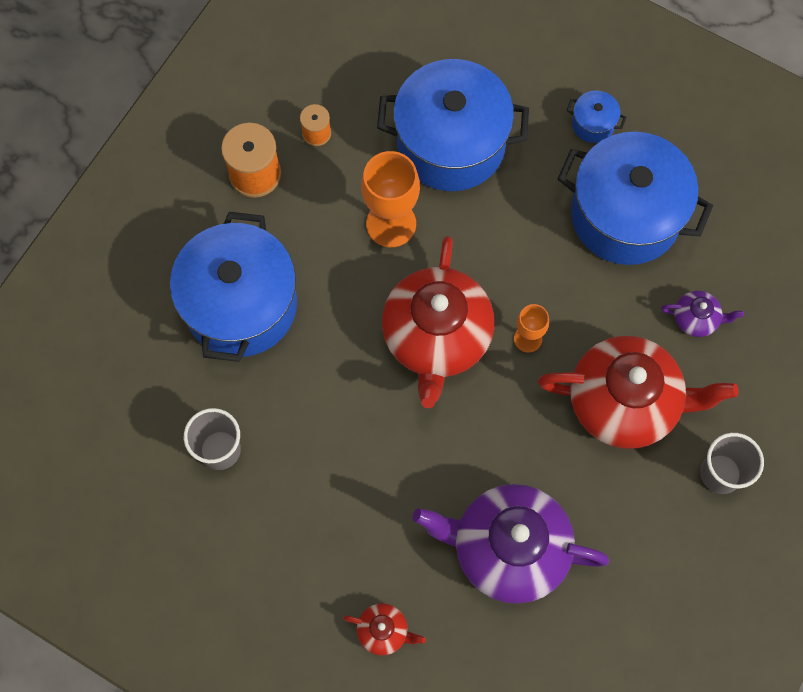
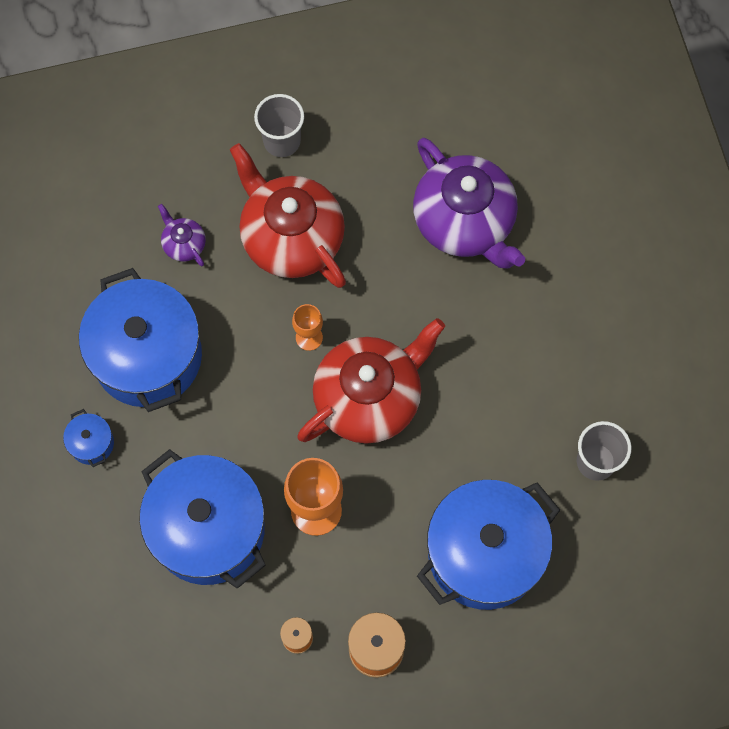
camera: 135 degrees left, 0 degrees up
(383, 631) = (594, 247): red teapot -> none

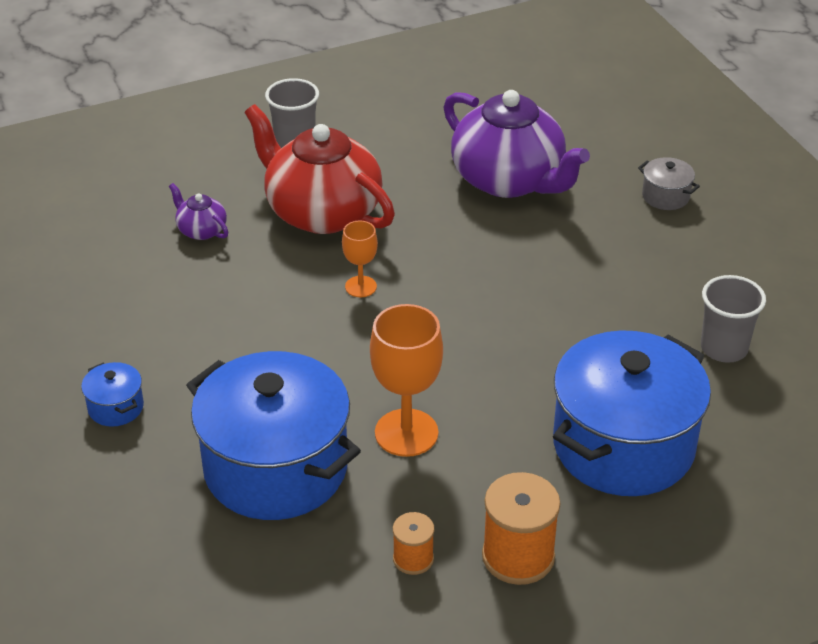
camera: 10 degrees left, 30 degrees down
(147, 356) = (174, 324): blue pot -> none
(369, 397) = (444, 327): red teapot -> none
(599, 266) = (665, 196): none -> grey pot

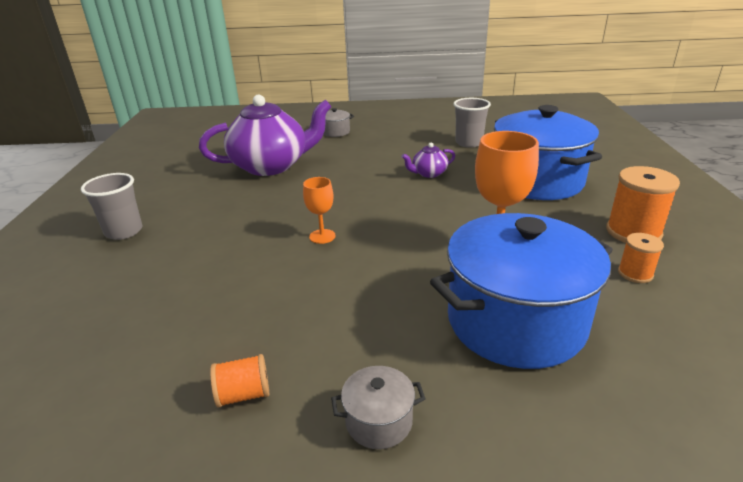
camera: 65 degrees left, 10 degrees down
(114, 325) = (244, 394): none -> orange spool
(115, 407) = (379, 421): blue pot -> grey pot
(201, 230) = (167, 301): purple teapot -> purple teapot (428, 173)
(321, 212) = (219, 236): red teapot -> none

